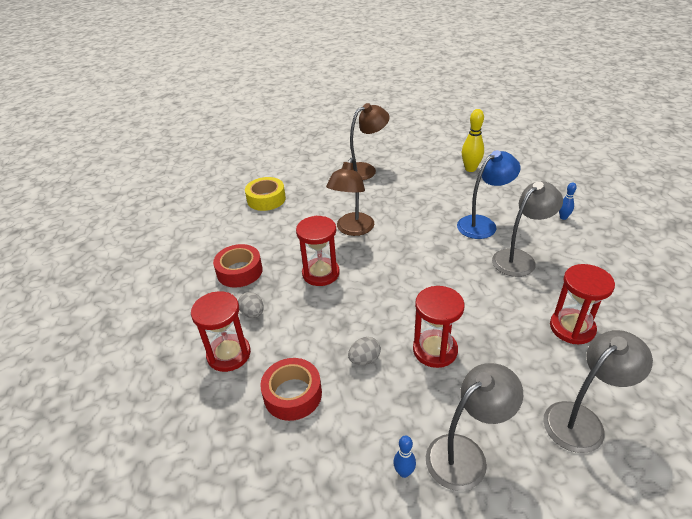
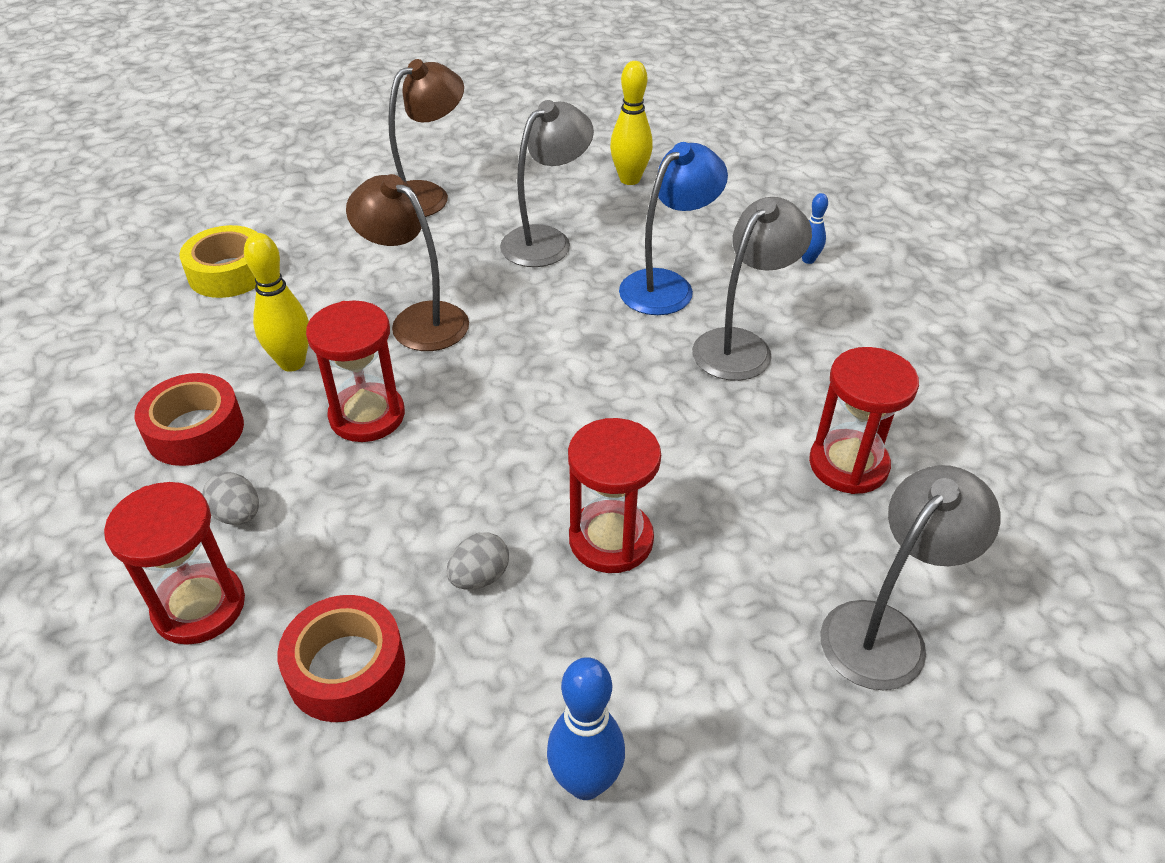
camera: 15 degrees left, 5 degrees up
(289, 244) = (292, 363): none -> yellow bowling pin
(352, 229) = (418, 320): brown lamp -> brown lamp turned 120 degrees clockwise
(404, 472) = (585, 782): blue bowling pin -> blue bowling pin, size x1.78
(465, 454) = (693, 727): grey lamp -> grey lamp (546, 240)

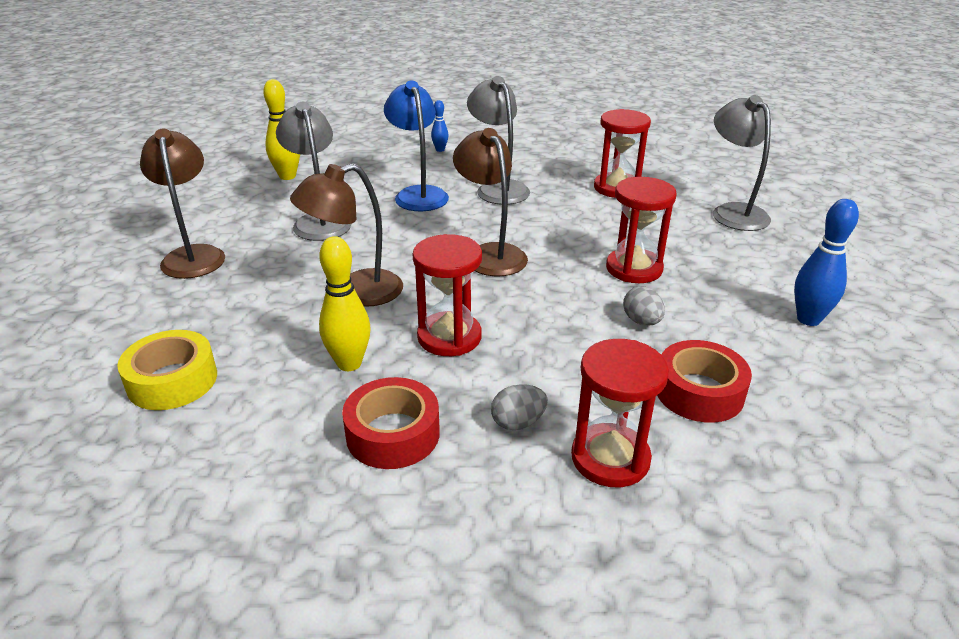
camera: 65 degrees left, 10 degrees down
(561, 392) = (490, 254): none -> brown lamp

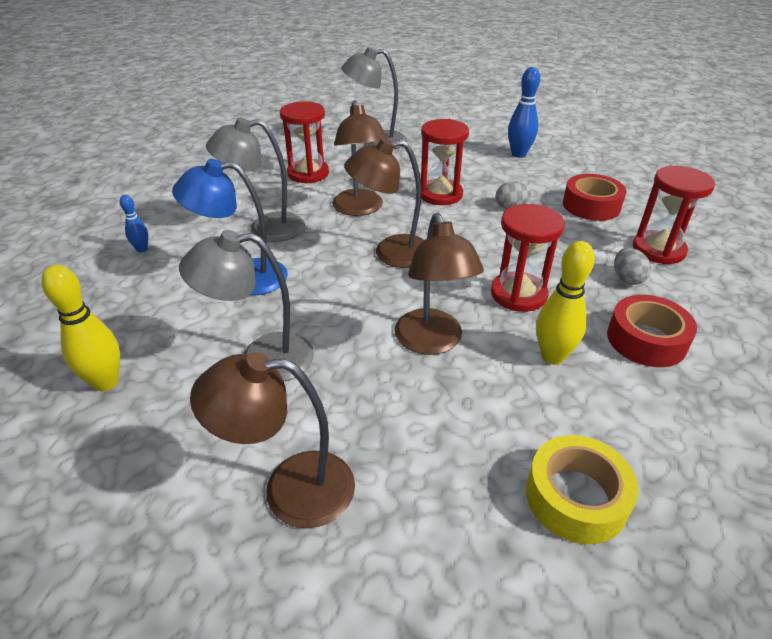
camera: 75 degrees left, 5 degrees up
(564, 225) = (359, 209): none -> brown lamp

